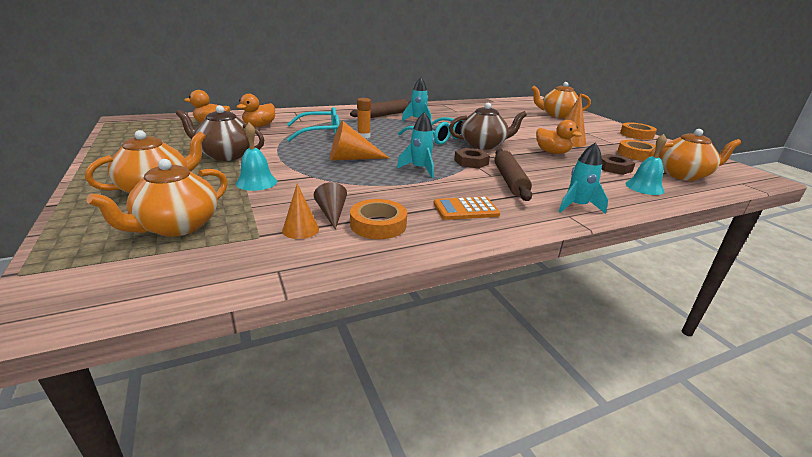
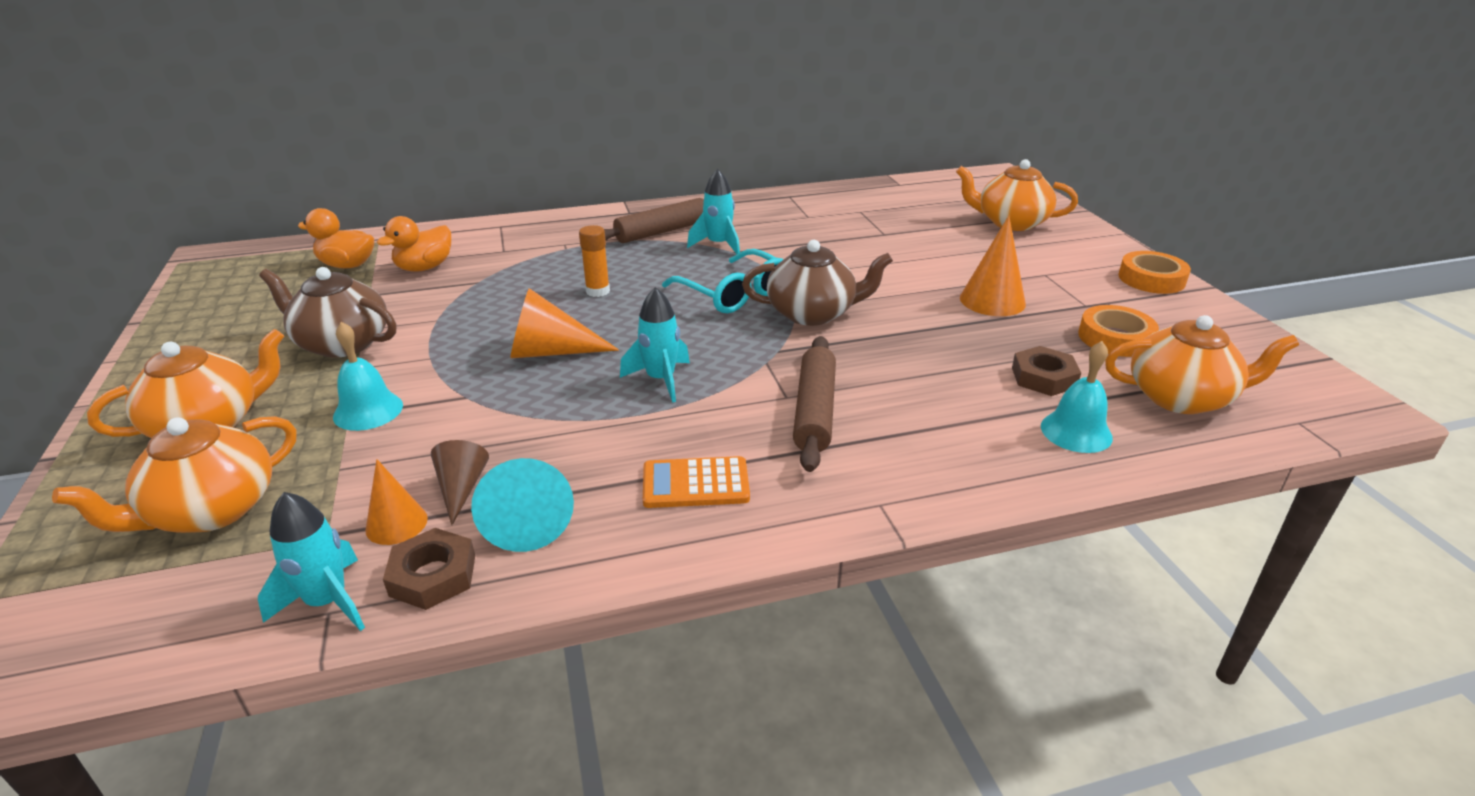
camera: 10 degrees right, 5 degrees up
(320, 133) = (523, 284): turquoise glasses -> none
(378, 224) = (527, 516): orange tape -> turquoise cone
(471, 162) = (766, 360): brown nut -> brown nut (433, 575)
(552, 152) = (939, 333): orange duck -> none
(577, 206) = (909, 481): turquoise rocket -> turquoise rocket (327, 602)

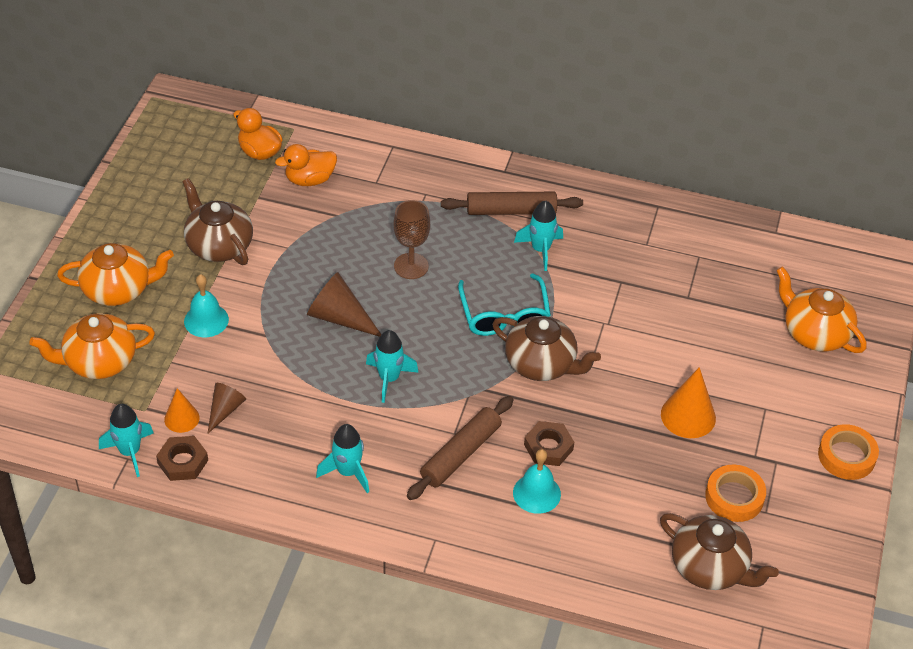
camera: 30 degrees right, 15 degrees up
(527, 516) = (247, 448): turquoise cone -> none
(550, 352) = (339, 317): orange cone -> brown cone
(598, 291) = (411, 266): orange glue stick -> brown goblet
(695, 484) = (348, 472): orange calculator -> turquoise rocket
(1043, 377) = (638, 504): brown nut -> brown nut (548, 447)
(1076, 431) = (606, 554): turquoise bell -> turquoise bell (536, 493)
(1181, 397) = (710, 567): orange teapot -> brown teapot

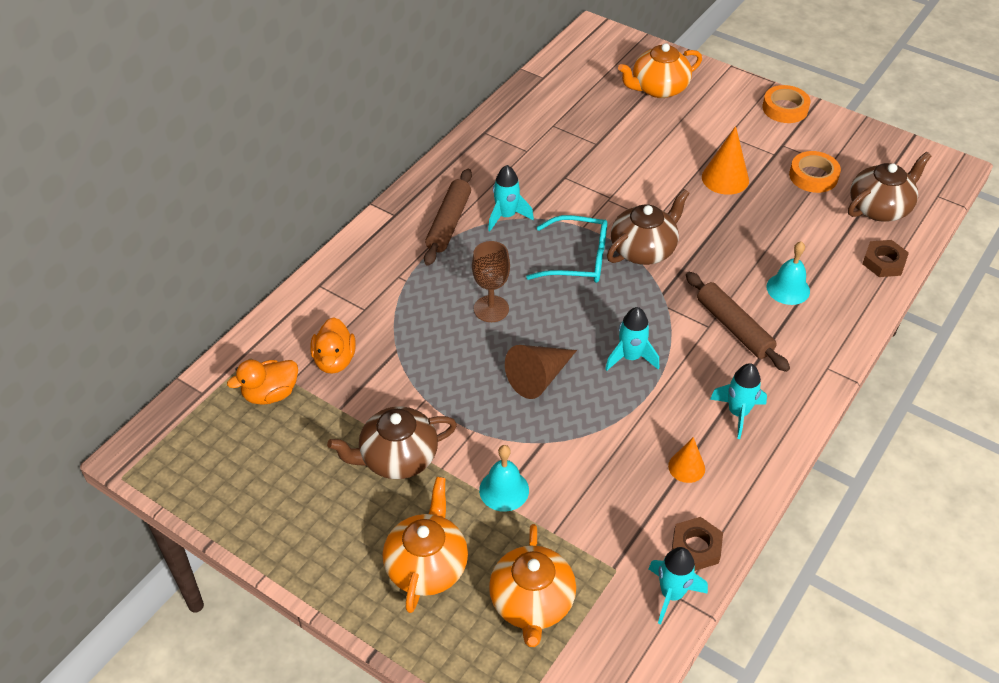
camera: 70 degrees left, 0 degrees up
(181, 418) = (636, 537): orange cone -> orange cone (686, 467)
(225, 410) = (635, 497): brown cone -> none
(548, 447) = (739, 269): brown nut -> brown nut (883, 262)

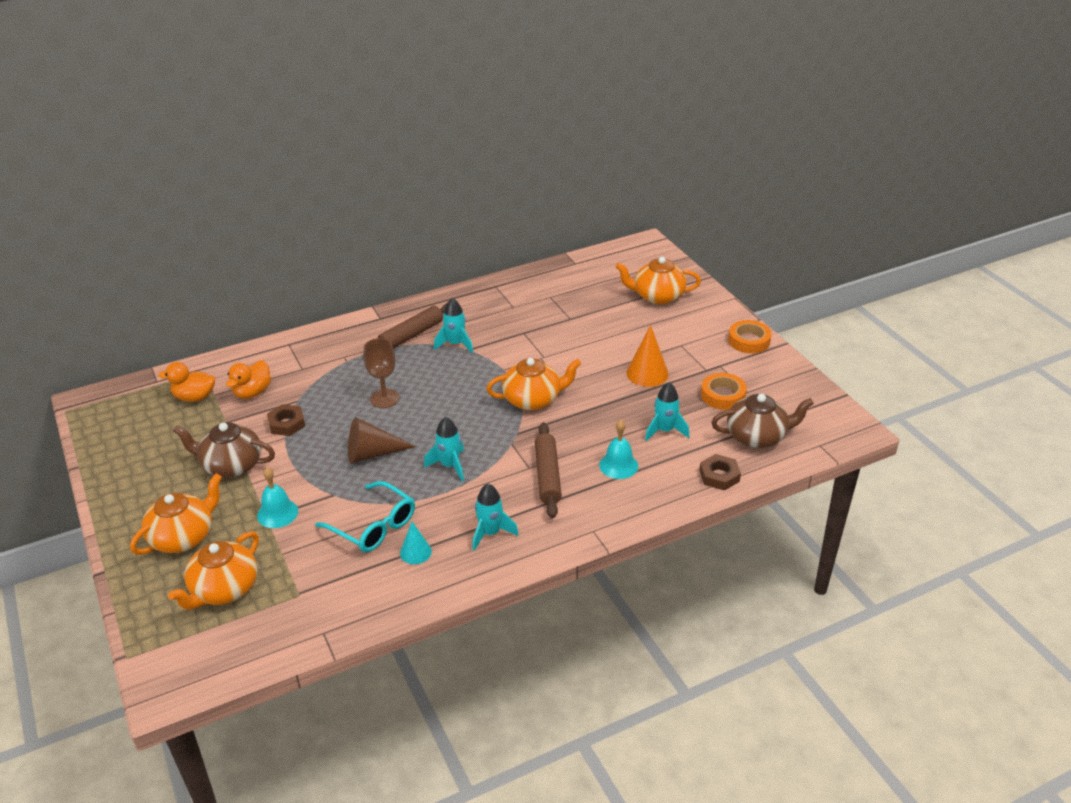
camera: 30 degrees right, 10 degrees down
(577, 259) = (477, 389): turquoise glasses -> turquoise glasses (373, 526)
(643, 250) = (533, 399): brown teapot -> orange teapot
(671, 594) = (320, 628): turquoise rocket -> turquoise rocket (665, 430)
(686, 467) = (415, 552): orange cone -> turquoise cone
(696, 547) = (368, 606): brown nut -> brown nut (286, 424)

